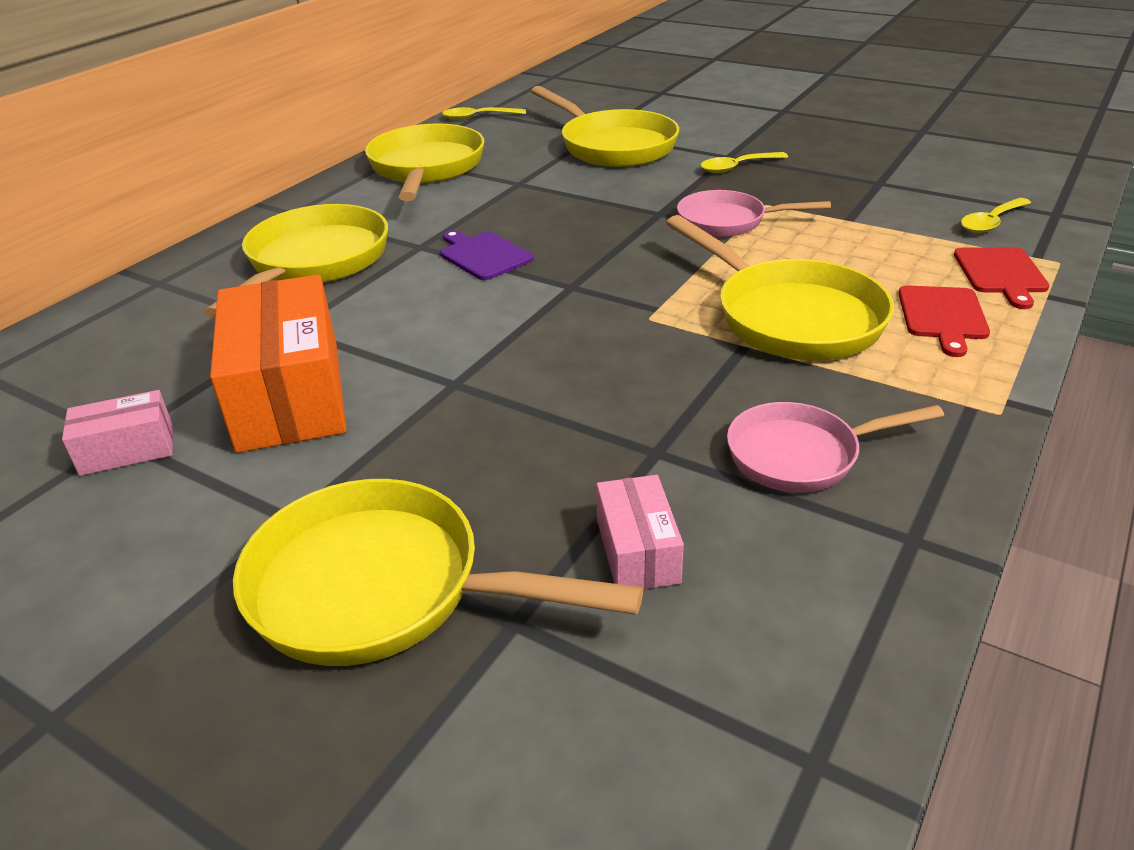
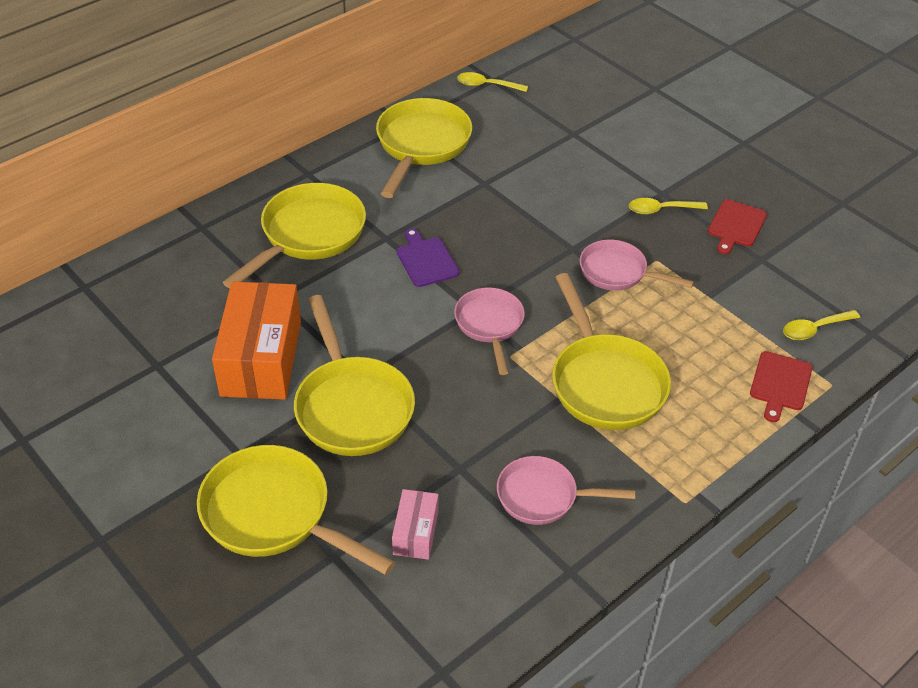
camera: 15 degrees right, 10 degrees up
(127, 450) = (160, 375): pink box -> none
(602, 295) = (490, 325): none -> pink pan
(613, 146) = (577, 154): yellow pan -> yellow pan (352, 406)
(943, 316) = (709, 412): red cutting board -> red cutting board (736, 225)

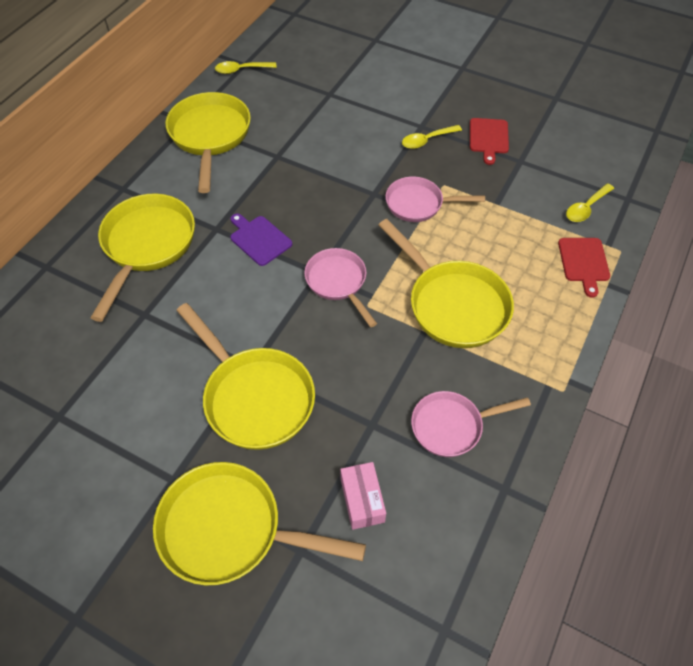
camera: 20 degrees left, 10 degrees up
(261, 358) = (154, 377): orange box -> none

